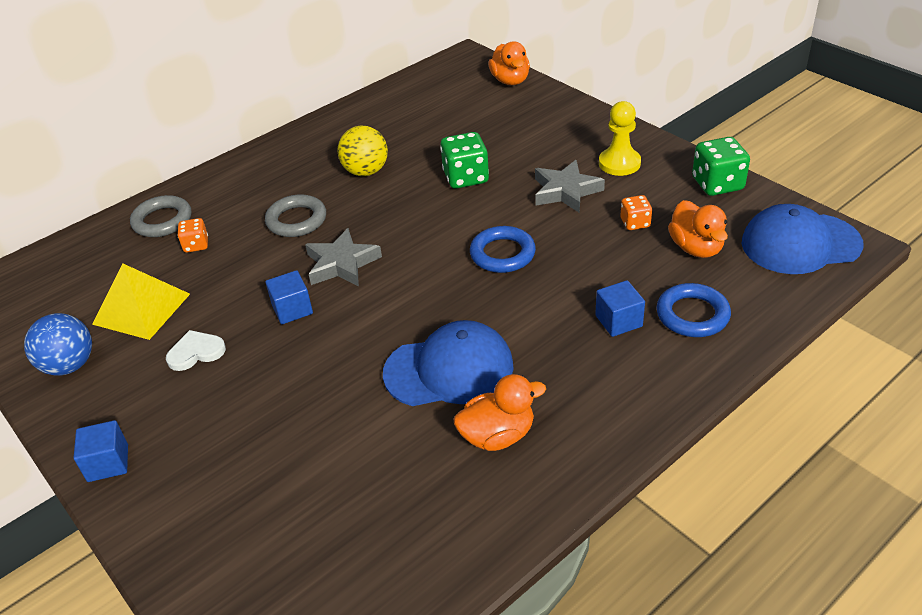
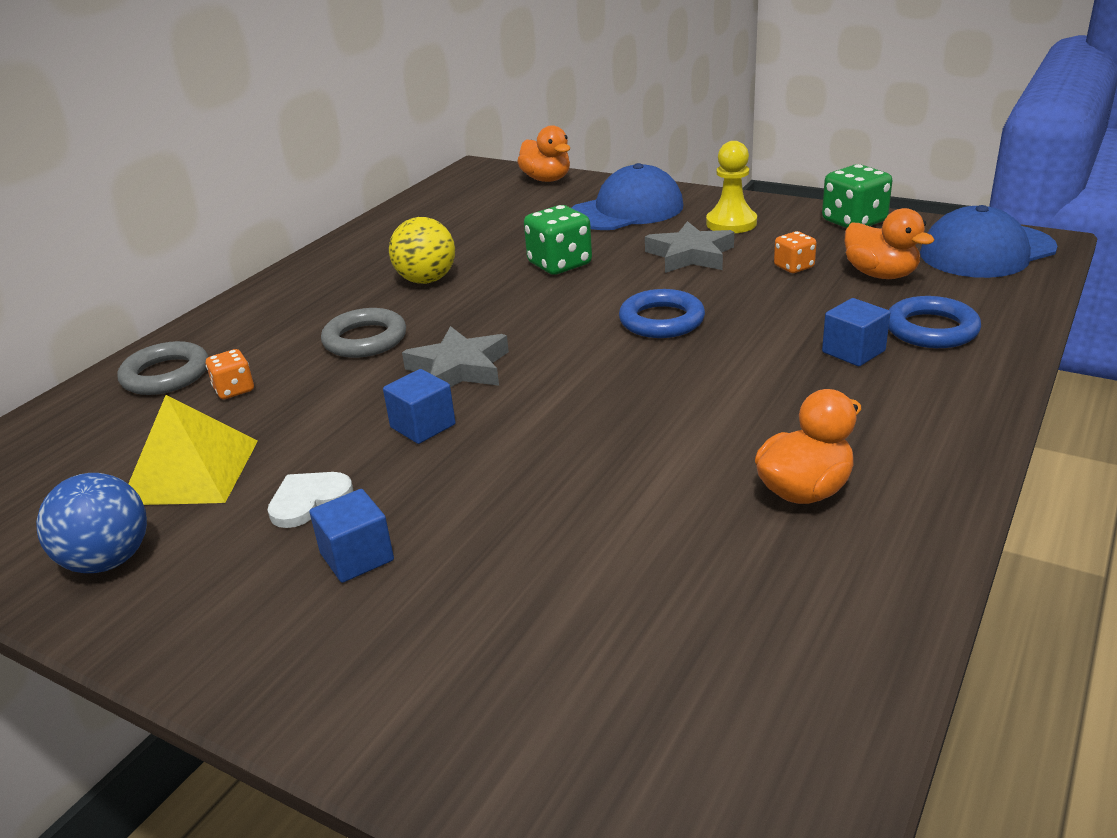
camera: 20 degrees left, 10 degrees down
(108, 463) = (246, 664): blue cube -> blue cube (357, 557)
(449, 370) = (686, 440): blue cap -> blue cap (627, 210)

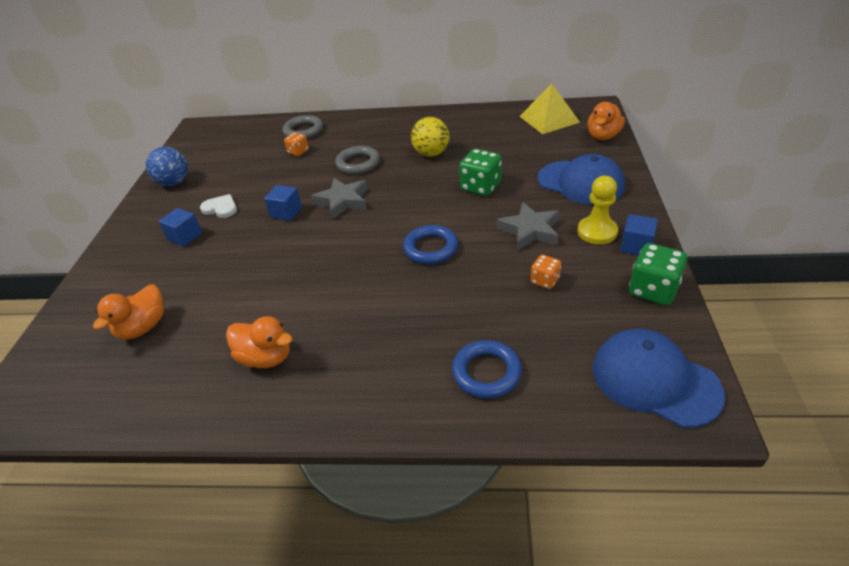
camera: 65 degrees right, 10 degrees up
(191, 471) = (234, 172): yellow pyramid -> yellow pyramid (549, 119)
(853, 351) = (433, 340): blue cube -> blue cube (636, 246)
(880, 274) = (562, 327): orange duck -> orange duck (143, 327)

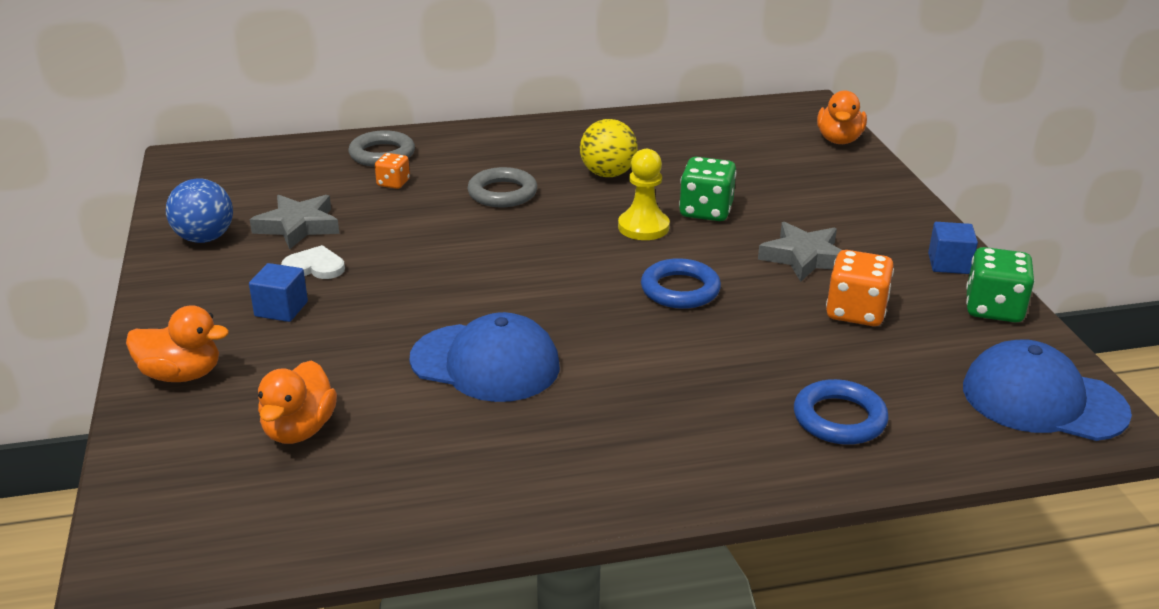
camera: 20 degrees left, 10 degrees down
(266, 357) = (524, 441): orange duck -> orange duck (181, 375)
(286, 212) = (430, 264): blue cube -> none
(343, 201) = (511, 243): grey star -> grey star (298, 226)
(545, 280) = (856, 312): orange dice -> orange dice, size x1.73
(549, 119) = (753, 122): yellow pyramid -> none
(580, 183) = (839, 197): blue cap -> blue cap (485, 363)
(597, 232) = (892, 252): yellow pawn -> yellow pawn (643, 227)

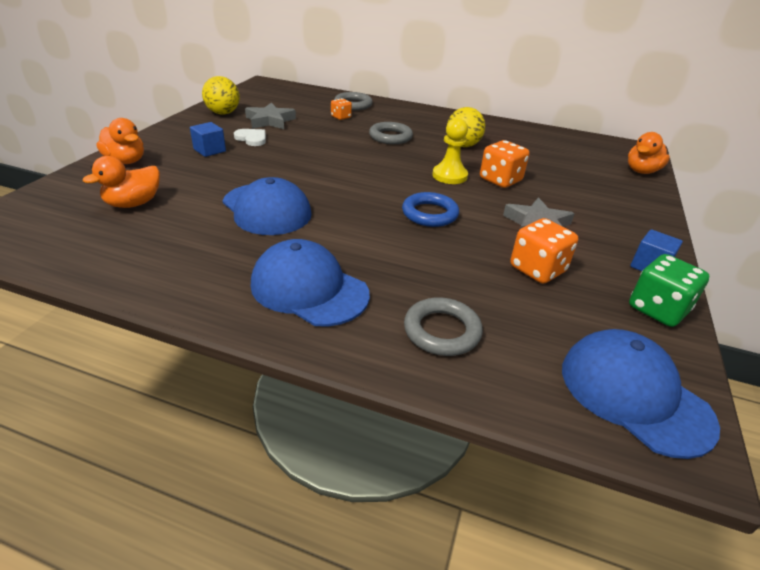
camera: 30 degrees right, 5 degrees up
(204, 238) = (223, 113): blue ball -> yellow ball
(663, 436) = (309, 289): none -> blue cap
(706, 211) = (500, 180): green dice -> orange dice
(839, 418) = (442, 331): blue ring -> grey ring

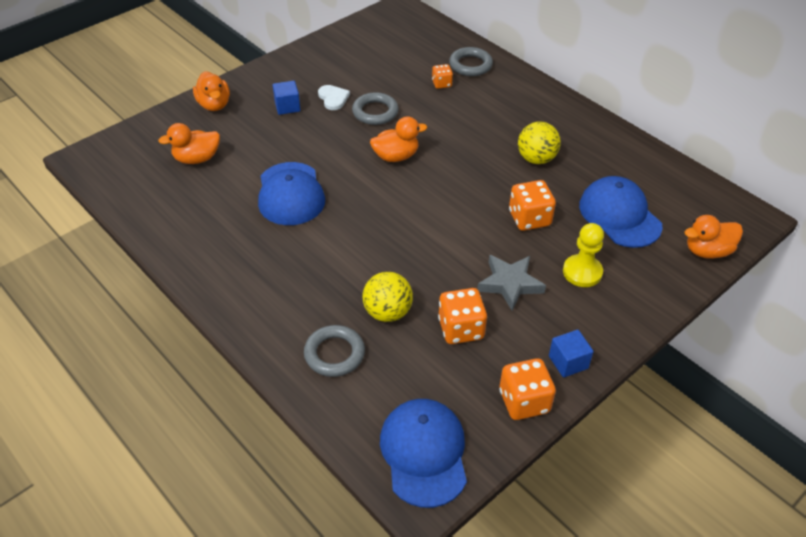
camera: 30 degrees right, 10 degrees up
(223, 113) = (330, 53): yellow ball -> yellow ball (387, 312)
(270, 121) = (367, 75): grey star -> none
(309, 289) = (270, 285): blue cap -> blue cap (619, 215)
(346, 164) = (396, 156): none -> orange duck
(390, 137) = (469, 127): grey ring -> grey ring (375, 112)
(429, 214) = (422, 240): blue ring -> none
(449, 176) = (482, 199): yellow pawn -> yellow pawn (582, 272)
(657, 309) = (524, 401): green dice -> orange dice

